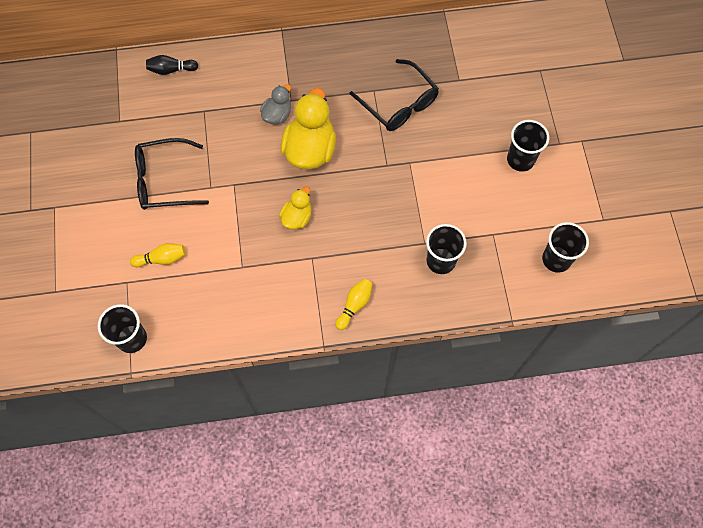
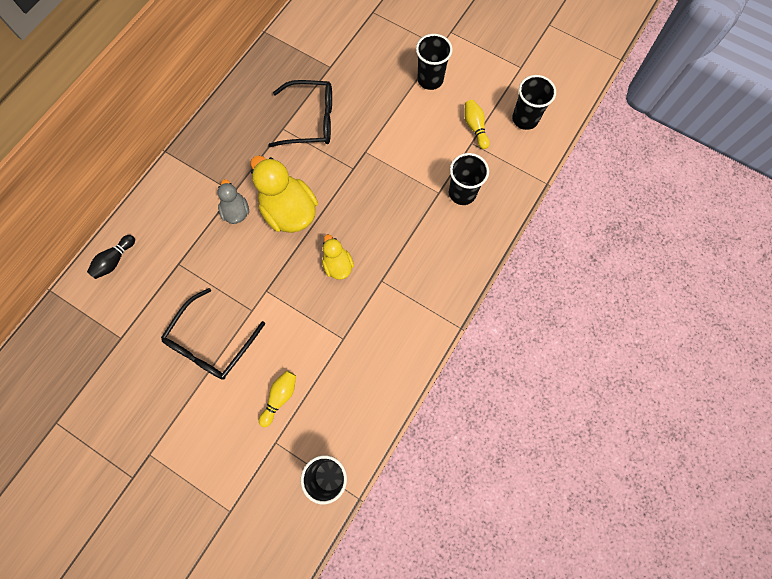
camera: 50 degrees left, 5 degrees up
(354, 305) = (446, 280): yellow bowling pin -> yellow bowling pin (475, 127)

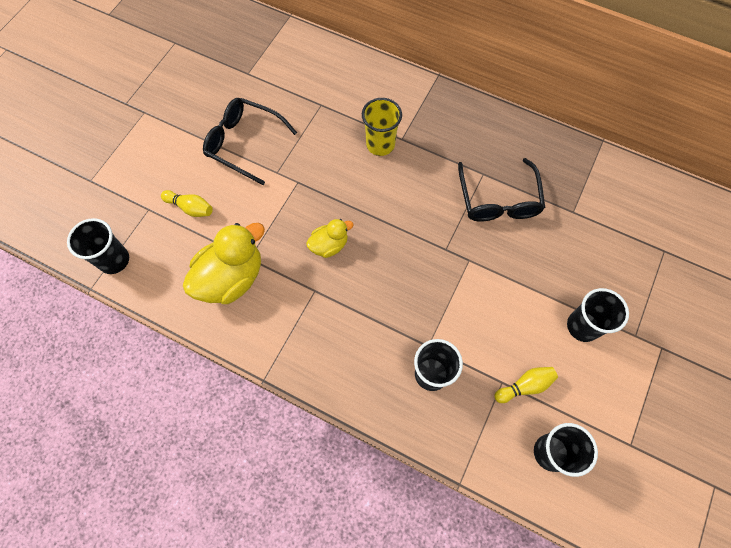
camera: 85 degrees right, 5 degrees down
(114, 260) = (320, 56): black bowling pin -> none
(236, 211) = (380, 144): grey duck -> yellow cup
(289, 211) = (386, 192): yellow duck -> yellow duck (231, 278)

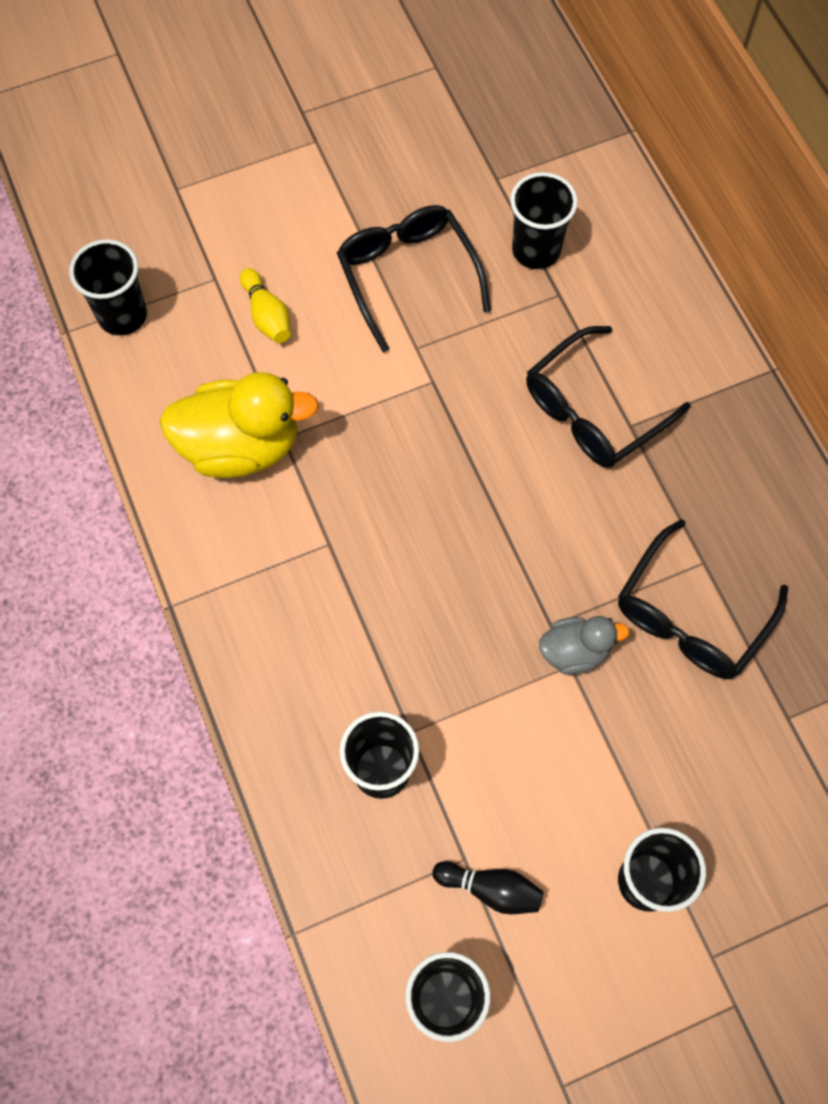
camera: 40 degrees right, 0 degrees up
(293, 92) = (536, 250): none -> black cup
(329, 245) = (399, 499): yellow duck -> none
(380, 144) = (592, 411): yellow cup -> black glasses
(465, 252) = (575, 651): none -> grey duck
(525, 386) = (491, 889): yellow bowling pin -> black bowling pin

